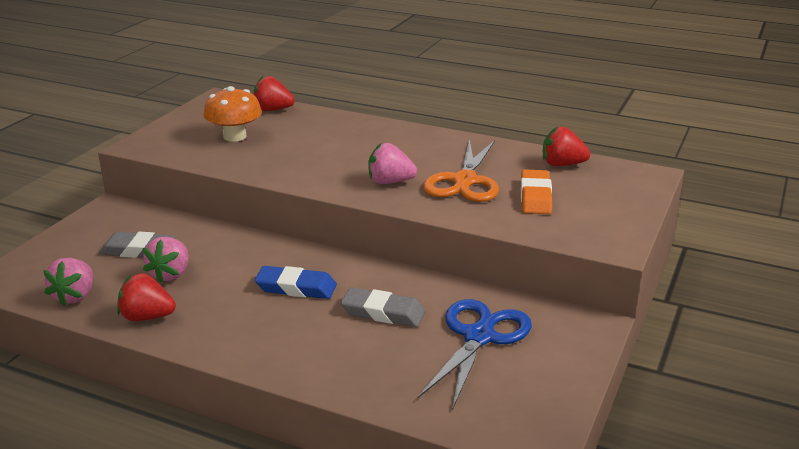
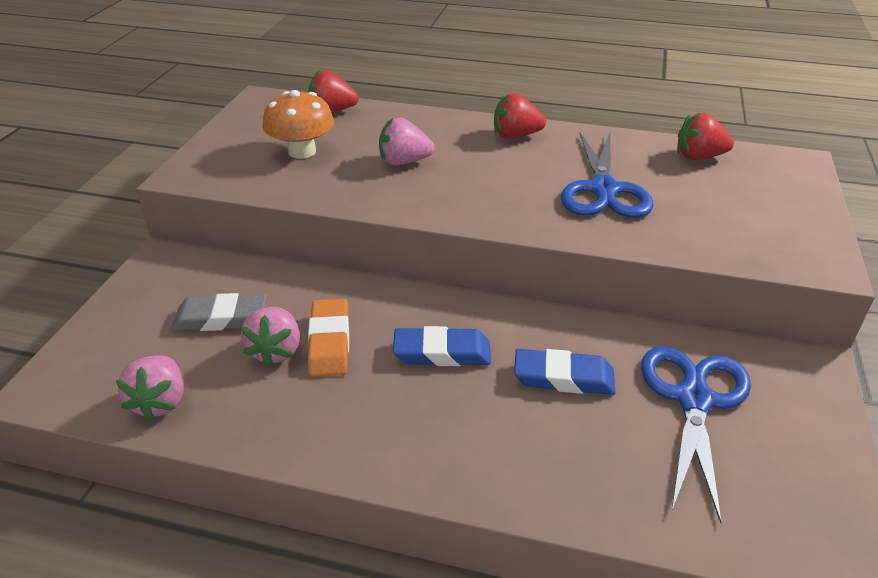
camera: 10 degrees left, 10 degrees up
(147, 317) = (268, 424): red strawberry -> red strawberry (515, 136)
(383, 312) = (563, 377): grey eraser -> blue eraser
(390, 182) = (518, 199): pink strawberry -> pink strawberry (404, 162)
(464, 181) = (603, 189): orange scissors -> blue scissors
(535, 197) = (695, 204): orange eraser -> orange eraser (329, 342)

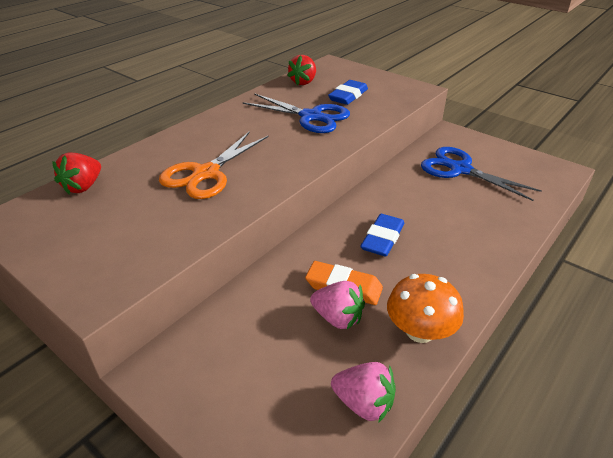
camera: 65 degrees left, 0 degrees up
(220, 318) = (276, 344): grey eraser -> none
(302, 151) = (135, 217): orange mushroom -> orange mushroom (420, 331)
(404, 162) = (206, 173): pink strawberry -> orange scissors
(515, 136) = (219, 124): red strawberry -> none
(563, 377) = (426, 201): blue eraser -> blue eraser (348, 96)

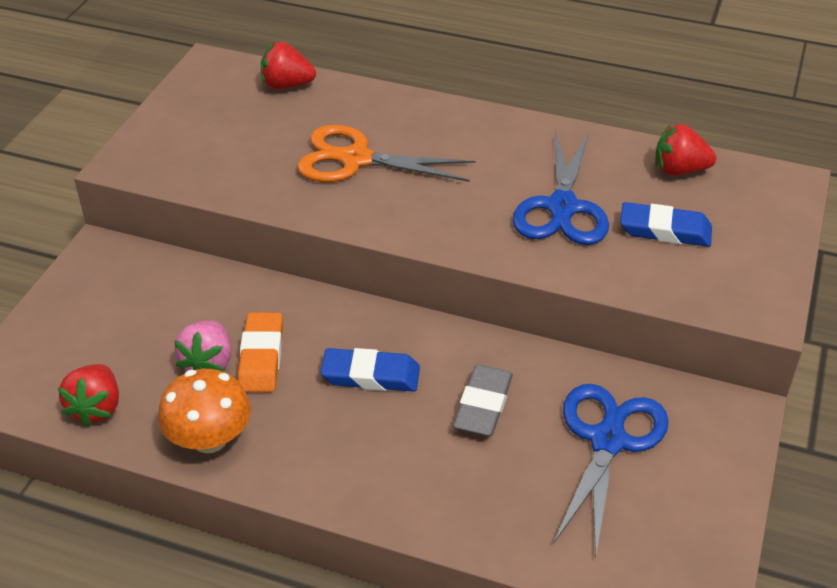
camera: 70 degrees right, 5 degrees up
(363, 403) = (96, 408): pink strawberry -> red strawberry
(422, 201) = (483, 405): none -> grey eraser

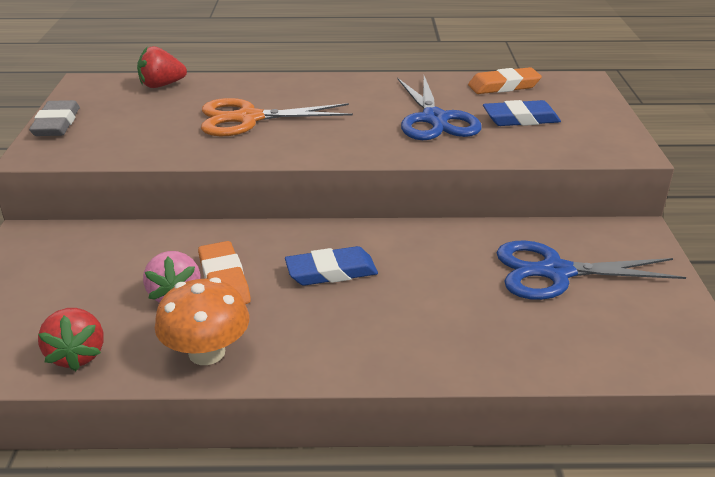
camera: 20 degrees left, 10 degrees down
(483, 405) = (440, 271): grey eraser -> grey eraser (56, 124)
(607, 441) = (556, 272): blue scissors -> blue scissors turned 90 degrees counterclockwise
(679, 170) = (504, 86): red strawberry -> orange eraser

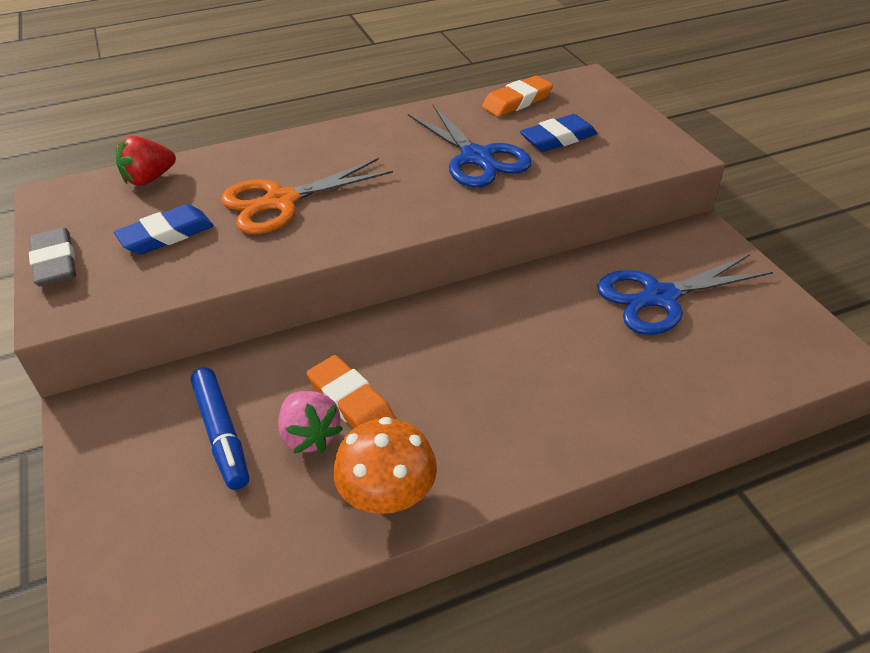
camera: 20 degrees left, 10 degrees up
(77, 355) = (249, 545): red strawberry -> none
(111, 276) = (222, 434): none -> blue marker
(331, 272) = (454, 358): blue eraser -> blue eraser (166, 235)

